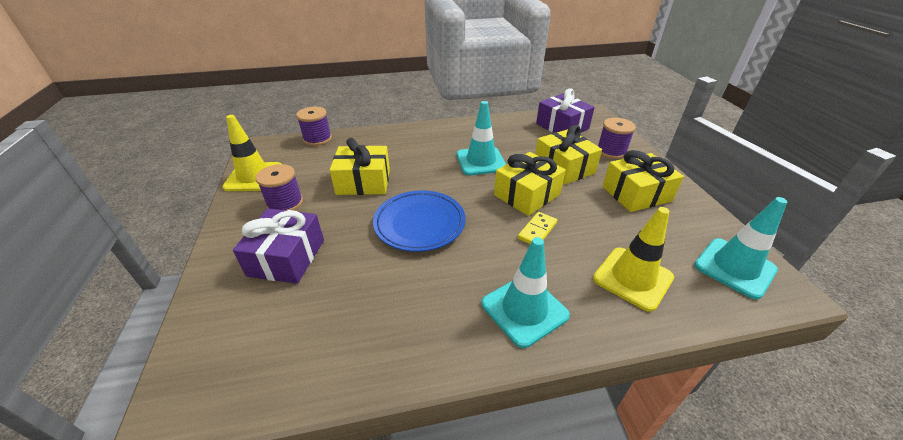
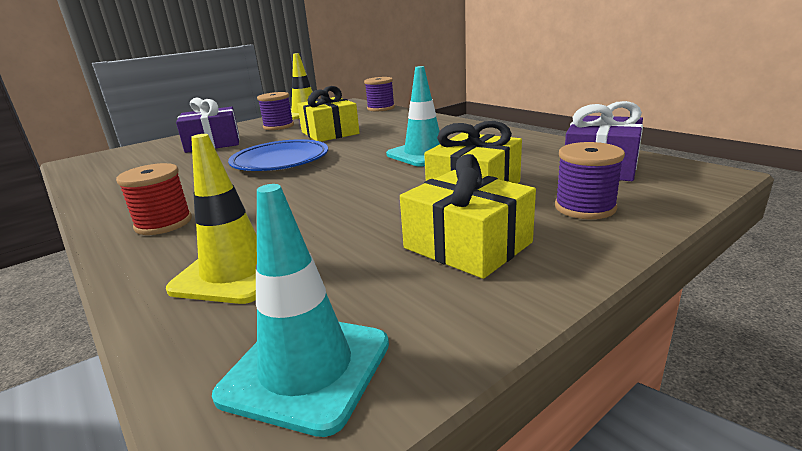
camera: 65 degrees right, 15 degrees down
(524, 309) = (164, 223): turquoise traffic cone -> red spool
(527, 195) = (377, 185): yellow gift -> none
(537, 230) = (305, 203): yellow domino -> none

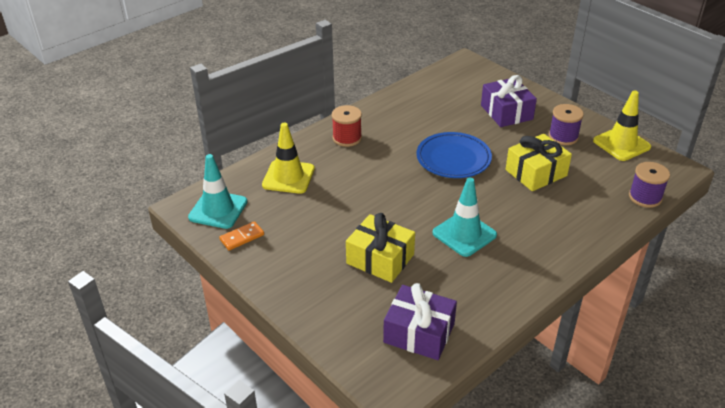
camera: 85 degrees right, 15 degrees up
(424, 316) = (242, 237): none -> orange domino
(467, 245) = (300, 252): yellow gift -> none
(585, 207) = (341, 307): purple spool -> none

